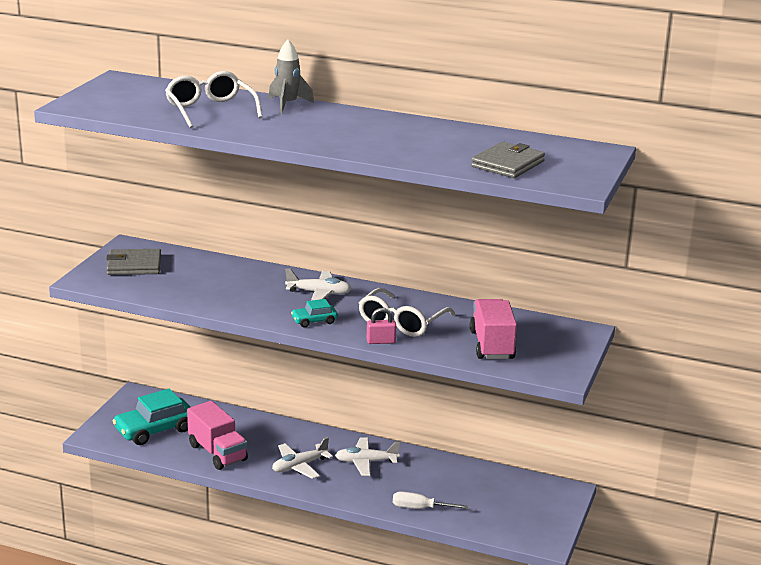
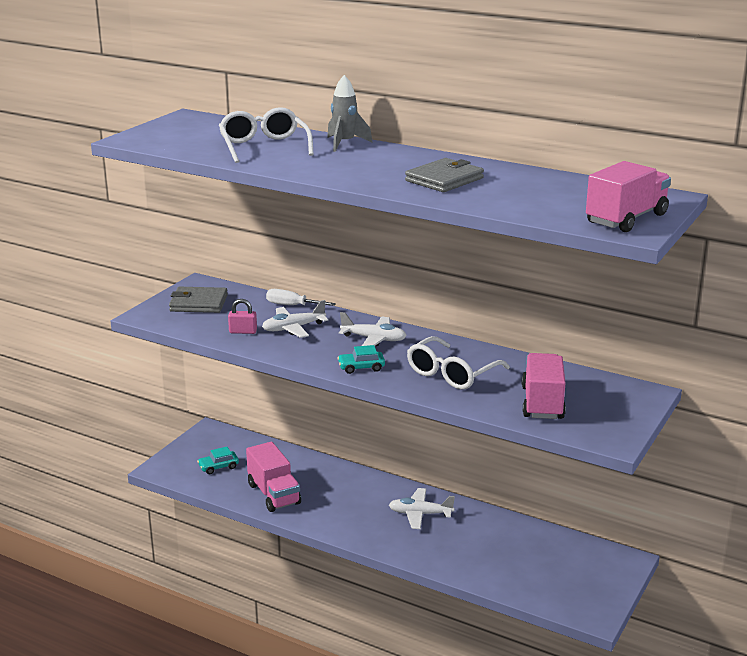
camera: 10 degrees right, 0 degrees up
(155, 430) = (218, 467): turquoise car -> turquoise car, size x0.51
(299, 466) = (352, 514): white plane -> white plane (293, 328)
(381, 341) = (425, 392): pink padlock -> pink padlock (243, 331)
(420, 508) = (466, 568): white screwdriver -> white screwdriver (292, 305)
(507, 164) = (558, 207): grey wallet -> grey wallet (444, 179)
(570, 173) = (626, 219): none -> pink truck

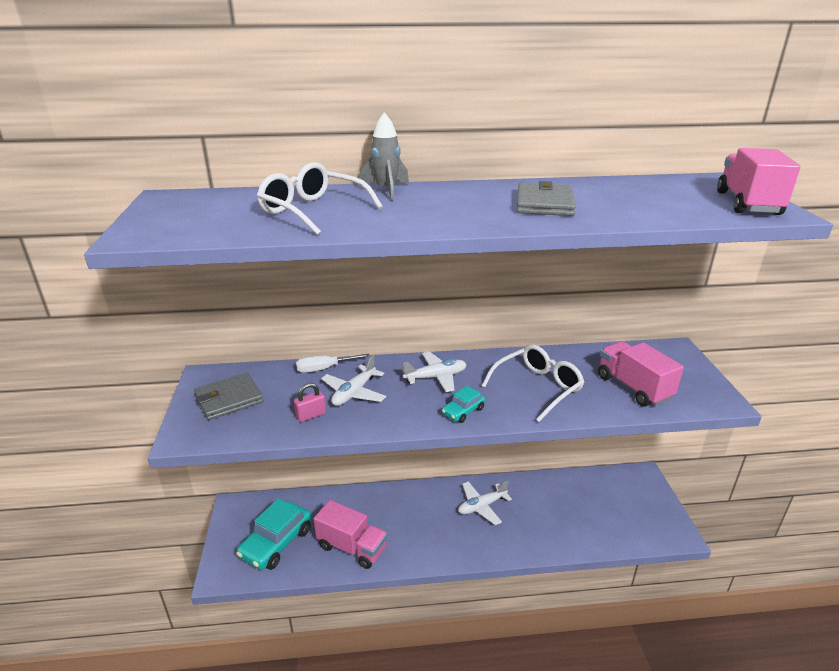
camera: 35 degrees left, 5 degrees up
(218, 467) = (276, 543): turquoise car -> turquoise car, size x1.96
(451, 374) = (538, 387): white glasses -> white glasses turned 135 degrees counterclockwise

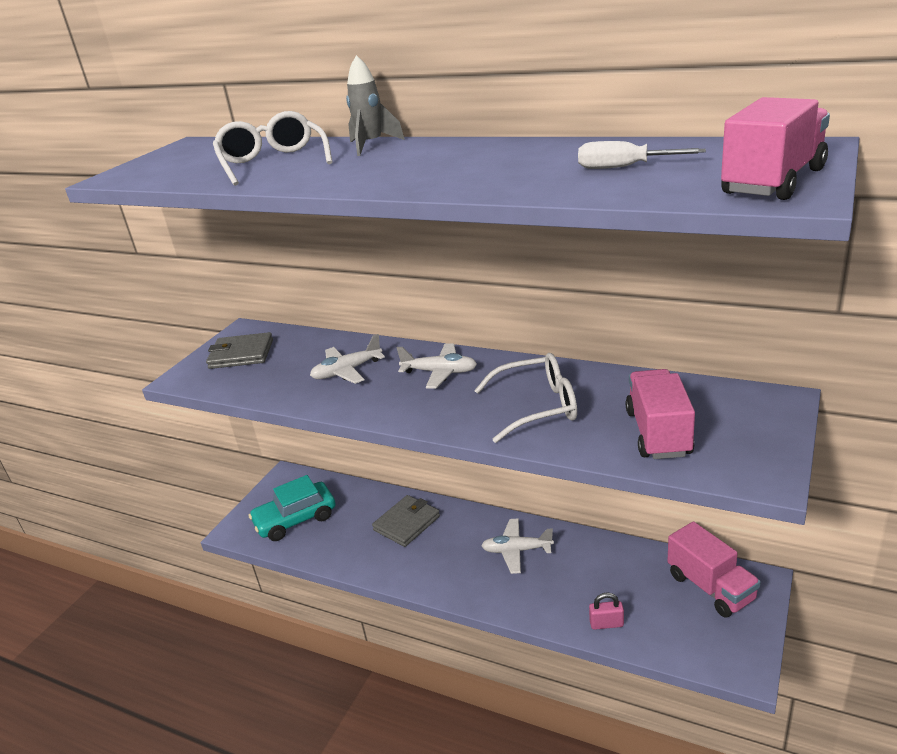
camera: 35 degrees right, 0 degrees up
(311, 415) = (290, 383): pink padlock -> pink padlock (606, 624)
(324, 368) = (344, 343): white screwdriver -> white screwdriver (624, 167)
(352, 547) = (356, 546): pink truck -> pink truck (711, 587)
(463, 411) = (429, 413): turquoise car -> none
(544, 204) = (502, 168): grey wallet -> grey wallet (406, 523)

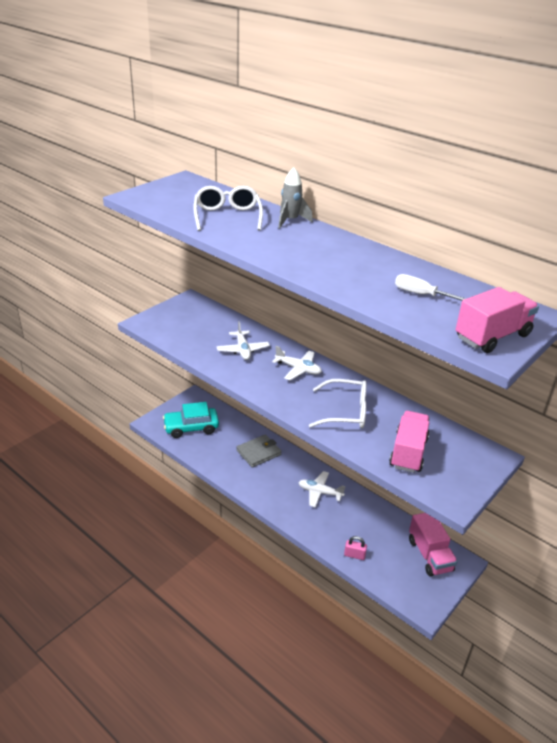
camera: 10 degrees right, 5 degrees up
(241, 354) = (183, 317): grey wallet -> none
(347, 371) = (243, 350): white plane -> white plane turned 90 degrees counterclockwise

